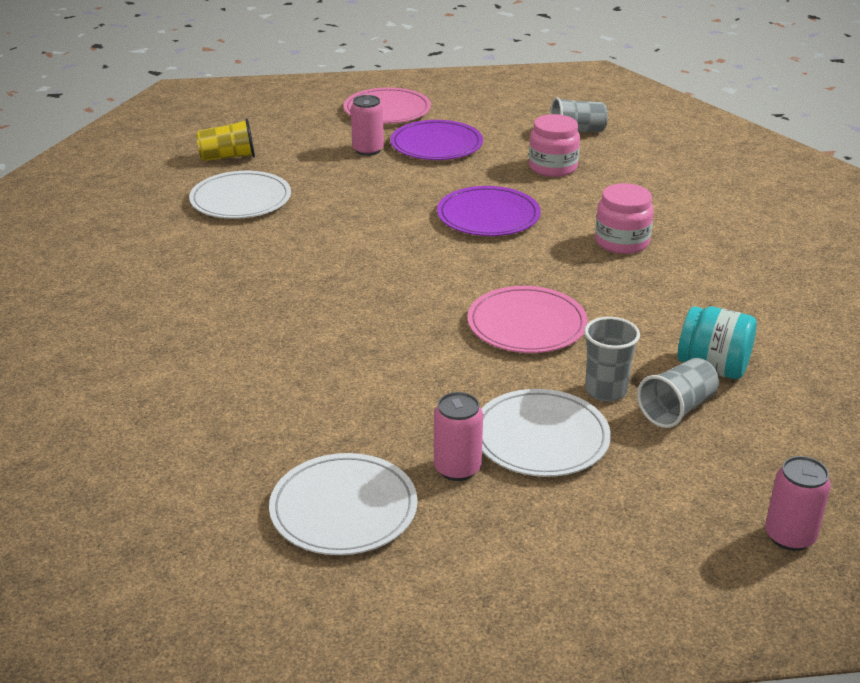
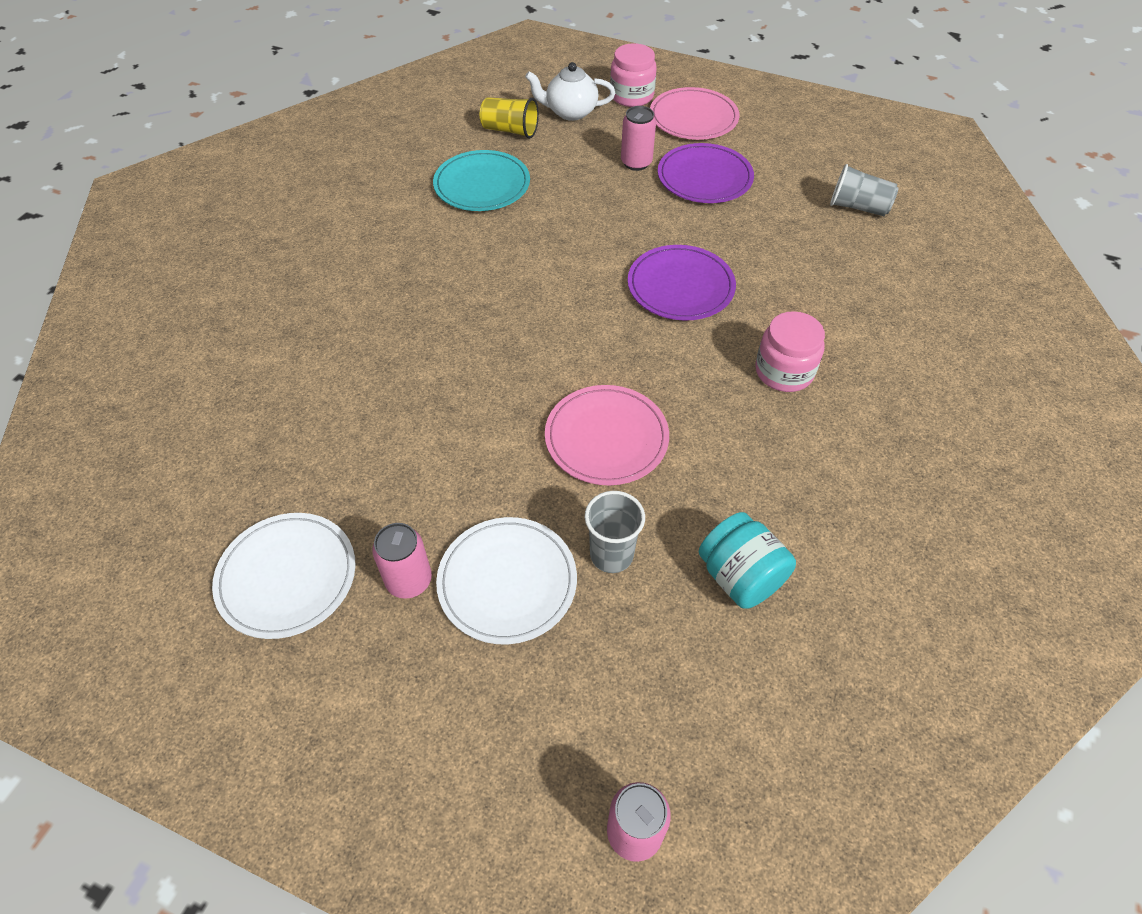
camera: 30 degrees right, 20 degrees up
(241, 199) = (482, 185): white plate -> turquoise plate
(272, 132) = (570, 112): none -> white teapot
(553, 167) = (794, 246): pink jar -> pink jar (631, 96)
(677, 409) = (660, 612): grey cup -> none

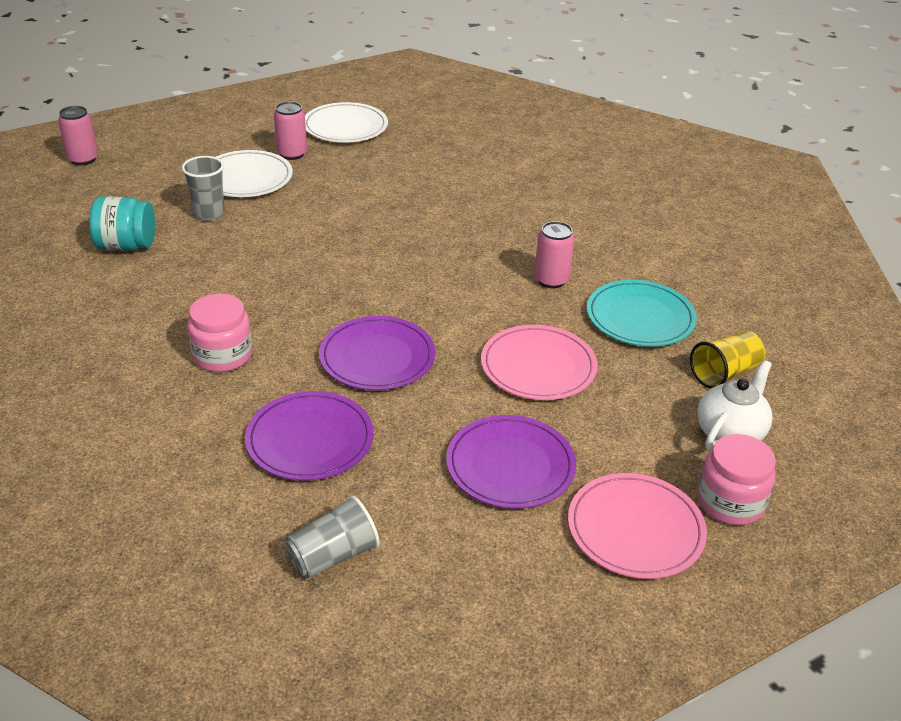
camera: 125 degrees right, 15 degrees down
(606, 438) = (286, 249): pink plate -> pink plate (538, 366)
(636, 163) = (585, 430): pink can -> pink can (551, 280)
(796, 269) = (310, 440): none -> purple plate

